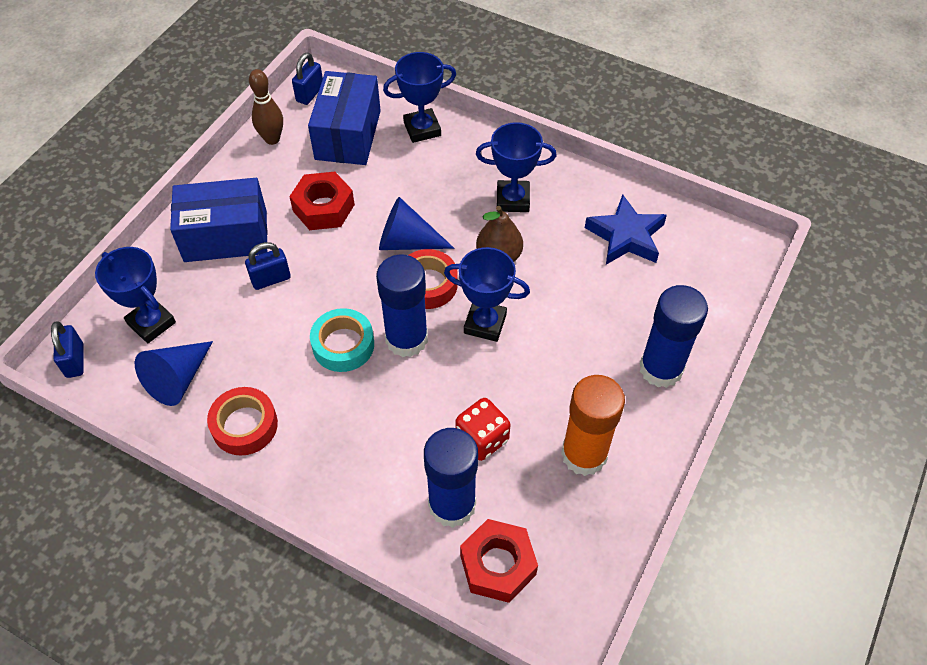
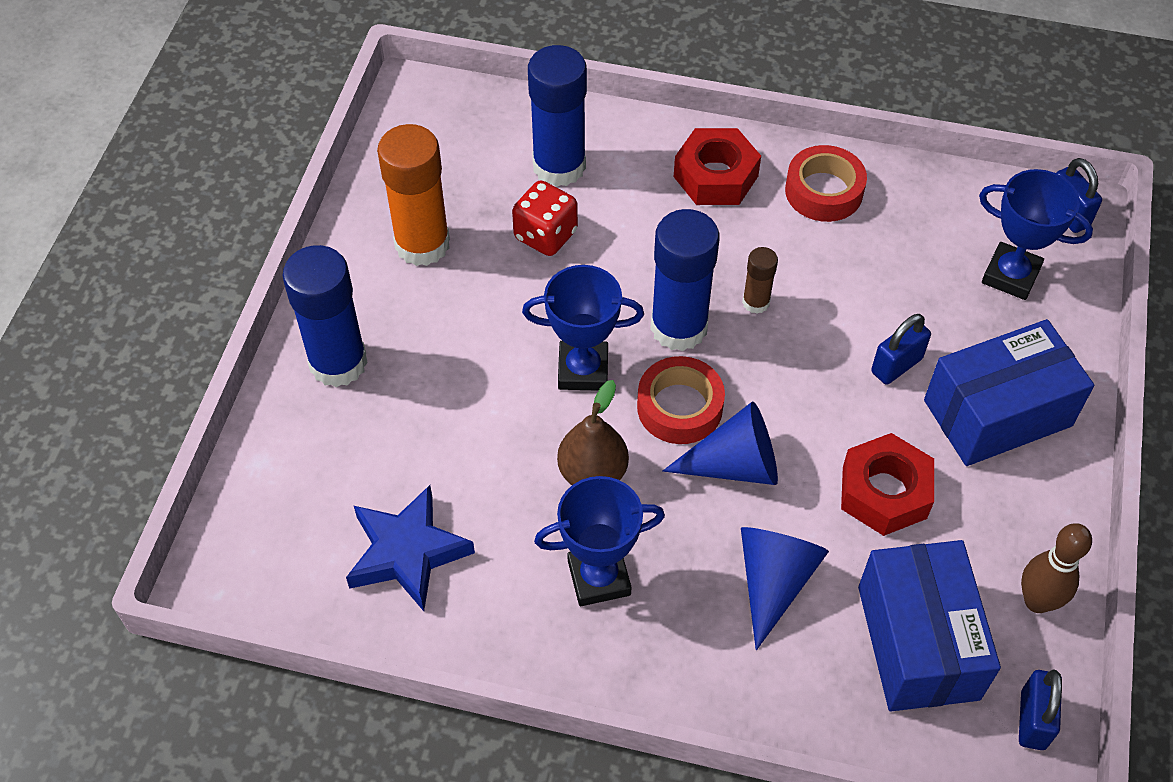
camera: 165 degrees right, 0 degrees up
(178, 379) = (931, 221): blue cone -> blue cone (773, 581)
(343, 345) = (756, 302): turquoise tape -> brown glue stick
(422, 129) = (798, 688): blue trophy -> none
(497, 565) = (495, 126): red nut -> red nut (716, 176)

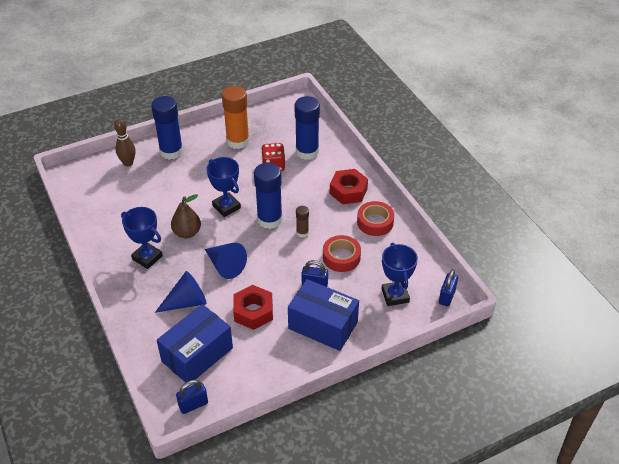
camera: 50 degrees right, 10 degrees down
(407, 552) = (115, 208): blue star -> none
(679, 407) = (235, 238): red tape -> red tape (341, 257)
(1037, 601) = (247, 380): brown bowling pin -> brown bowling pin (128, 163)

